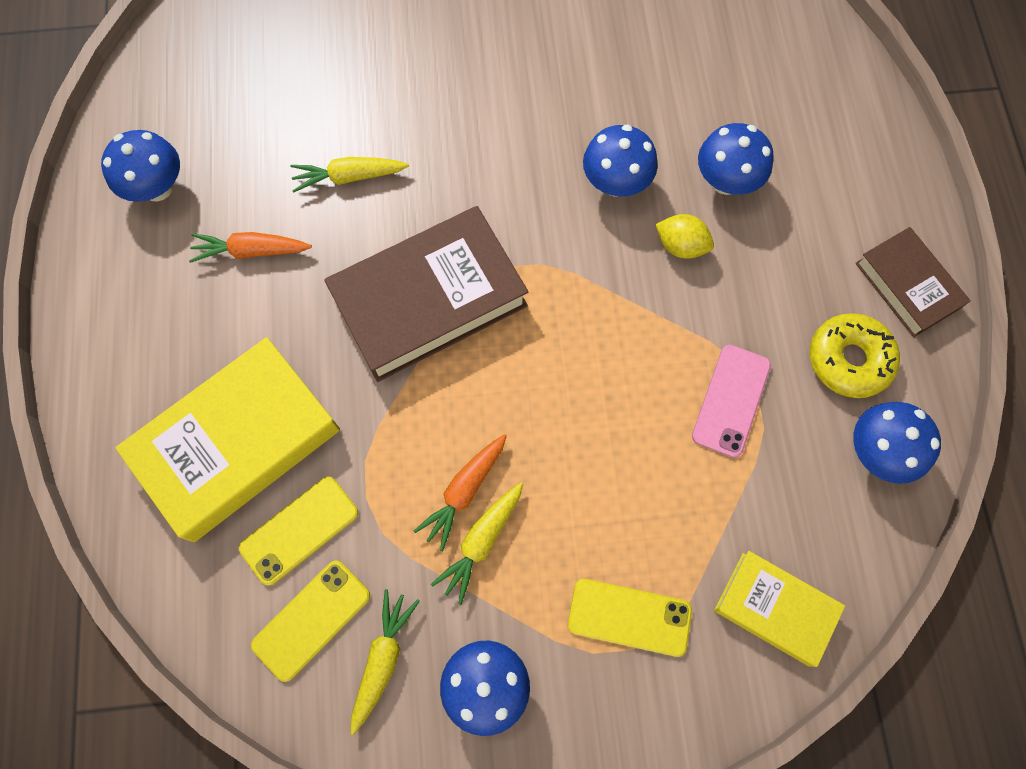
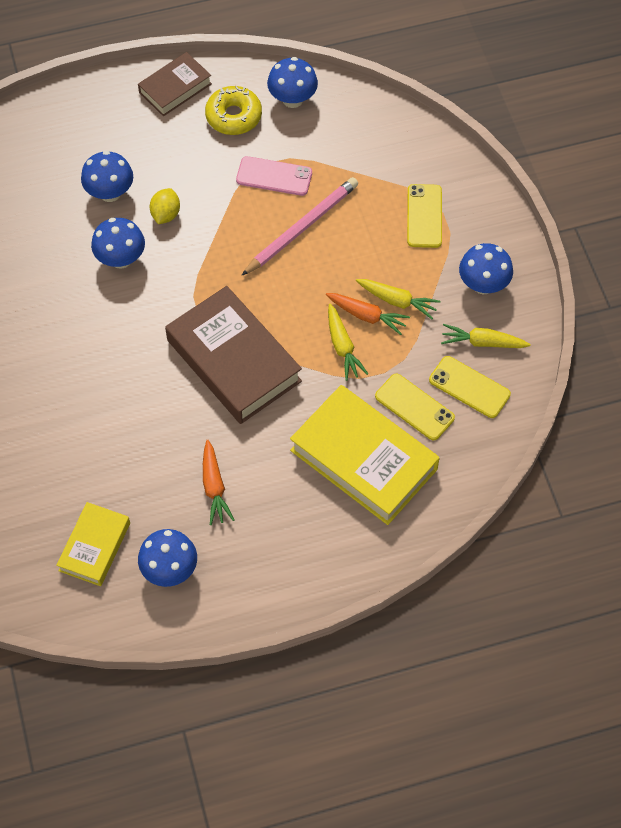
camera: 100 degrees left, 10 degrees down
(349, 177) = (140, 433): yellow carrot -> yellow carrot (342, 347)
(633, 425) = (301, 227): none -> pink pencil
(775, 608) = (401, 144): yellow book -> yellow book (94, 547)

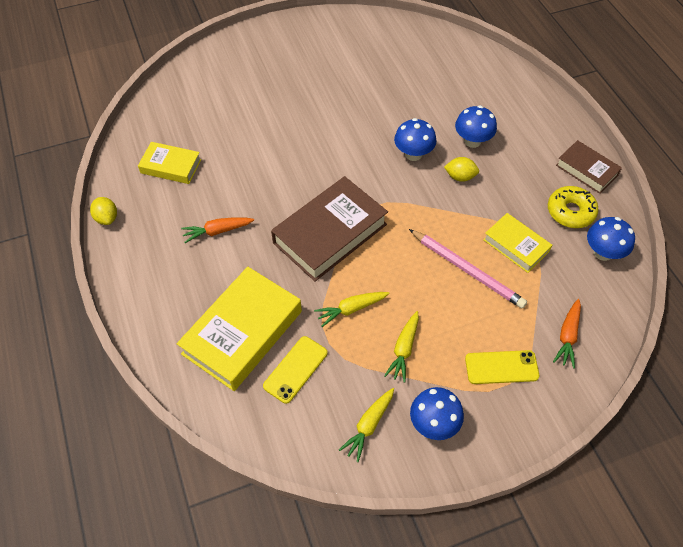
camera: 85 degrees right, 5 degrees down
(170, 569) = (150, 211): blue mushroom -> none
(174, 624) = (107, 218): none -> yellow lemon
(274, 176) = (516, 246): pink phone -> yellow book
(367, 316) = (385, 326): orange carrot -> orange carrot (567, 336)
(469, 387) = (319, 415): yellow phone -> none
(483, 342) = (369, 425): yellow carrot -> yellow carrot turned 150 degrees counterclockwise

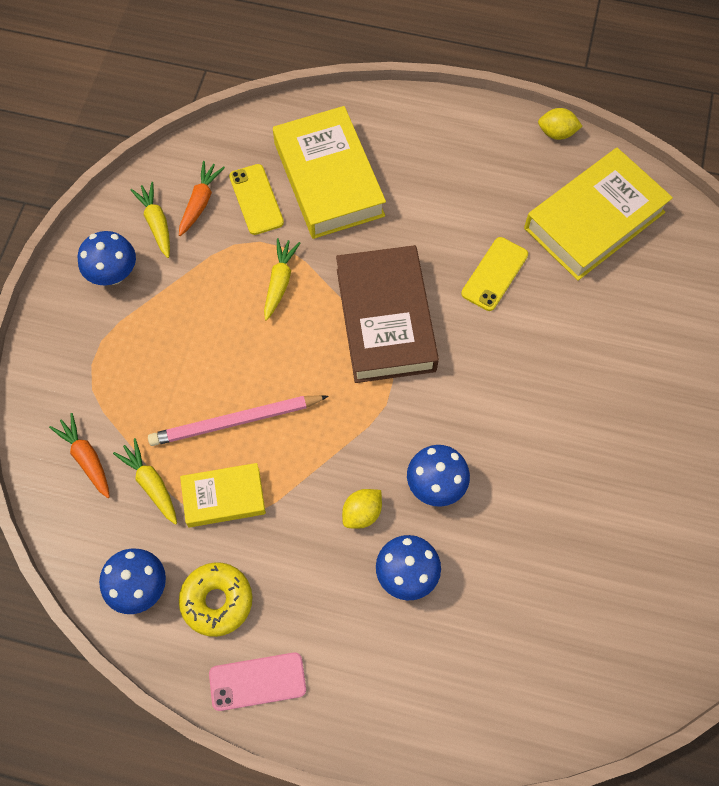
camera: 125 degrees right, 10 degrees up
(171, 166) = (594, 220): yellow book -> yellow book, size x1.78
(217, 231) = (467, 219): orange carrot -> orange carrot (200, 202)
(404, 349) = (201, 299): yellow carrot -> yellow carrot (151, 484)
(501, 367) = (111, 370): yellow phone -> yellow phone (494, 274)
(586, 170) = (257, 681): brown book -> pink phone

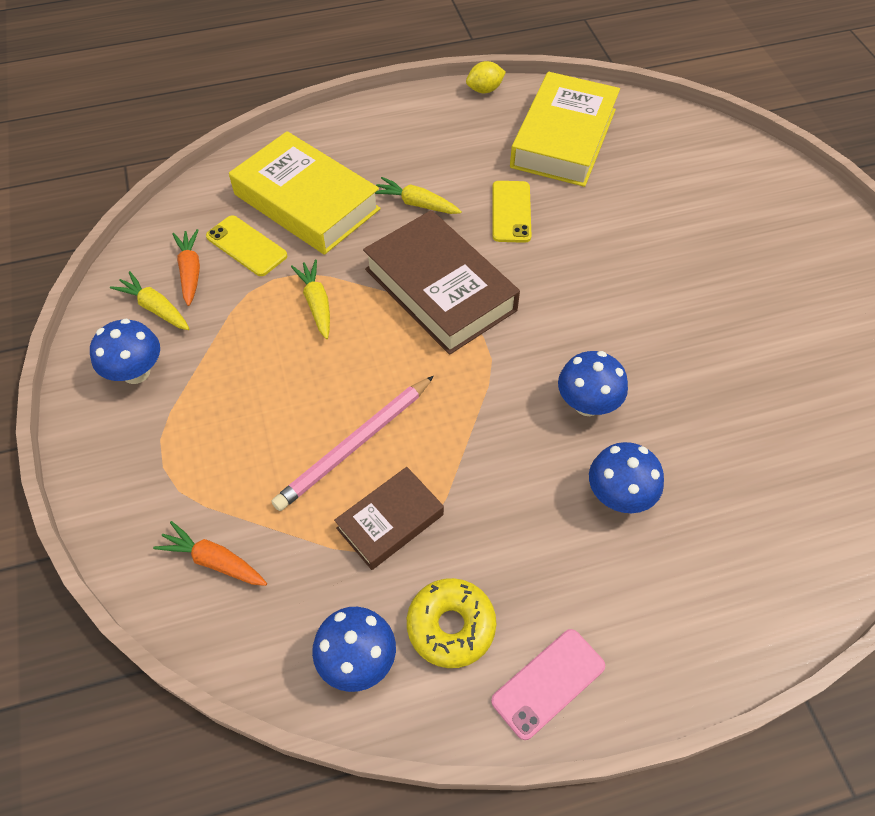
camera: 30 degrees left, 10 degrees down
(151, 484) = (303, 549): yellow carrot -> yellow carrot (416, 204)
(224, 497) = (390, 521): yellow book -> brown book
(362, 513) = (537, 464): yellow lemon -> none

